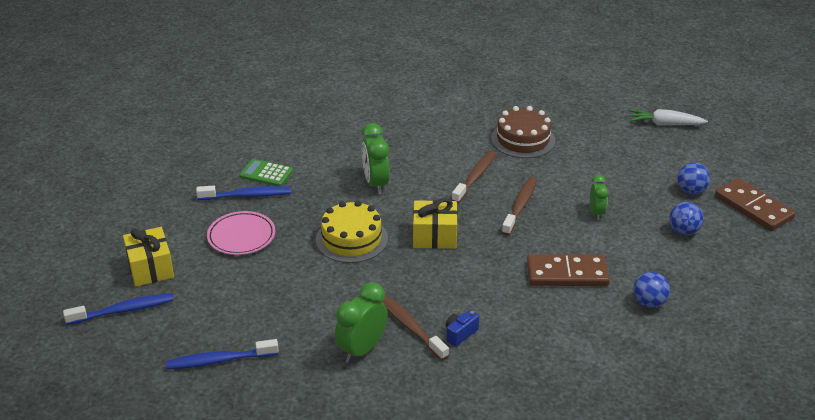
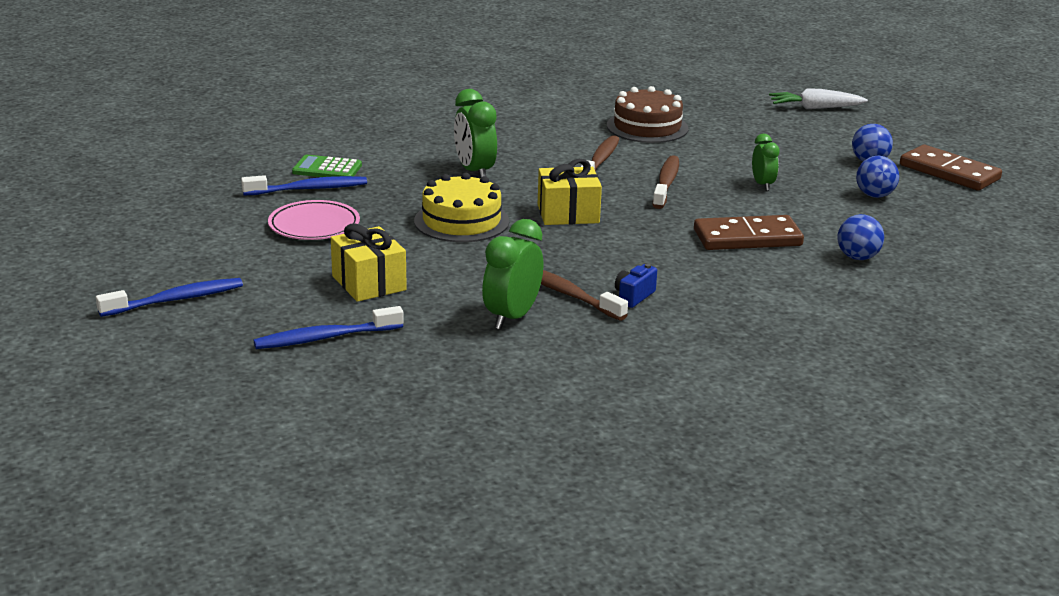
camera: 10 degrees left, 10 degrees down
(150, 268) = (200, 260): yellow gift -> yellow gift (369, 283)

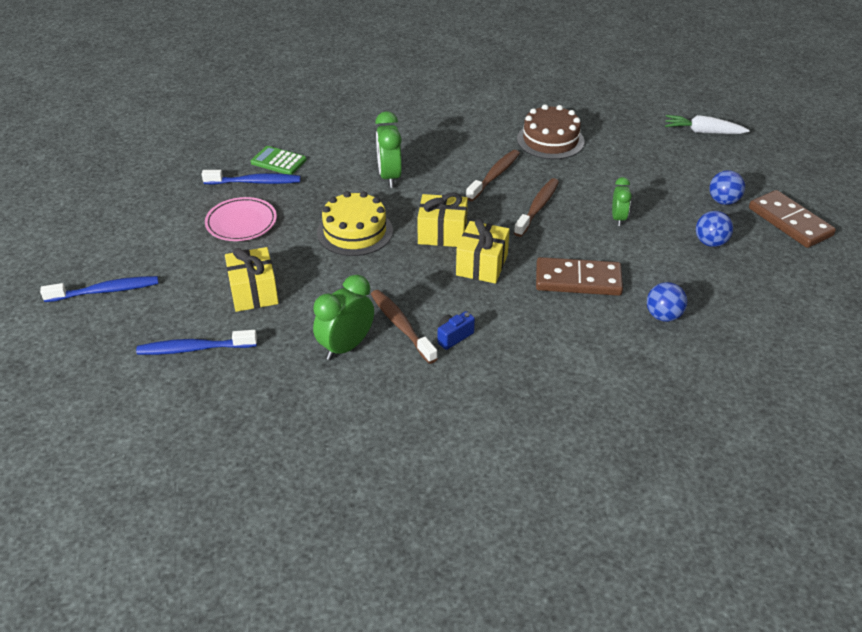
camera: 15 degrees right, 15 degrees up
(630, 235) = (482, 265): none -> yellow gift

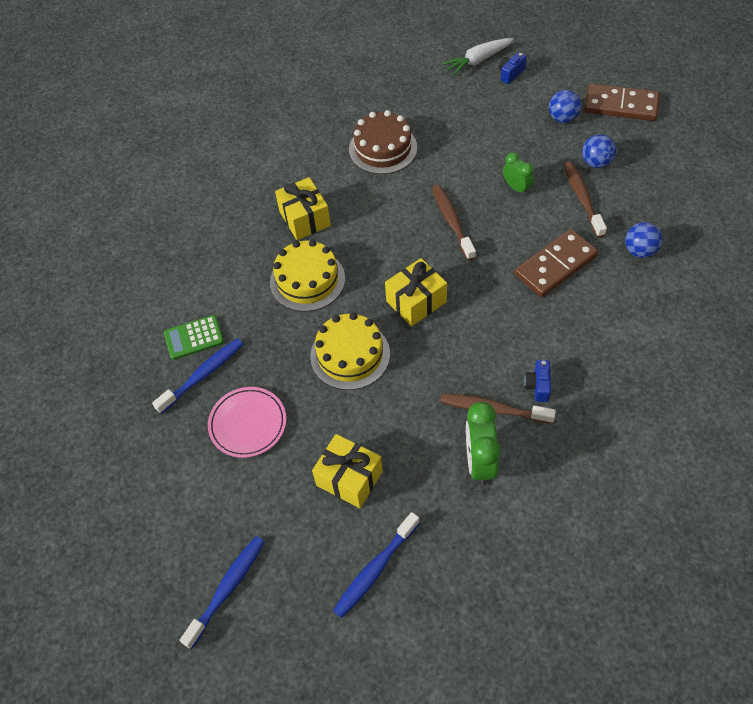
camera: 40 degrees left, 15 degrees up
(389, 177) = (307, 280): green clock -> yellow cake
(482, 265) = (479, 307): yellow gift -> yellow gift (304, 219)
(494, 176) = (385, 215): brown toothbrush -> brown toothbrush (582, 198)
(719, 153) = (510, 74): none -> blue camera

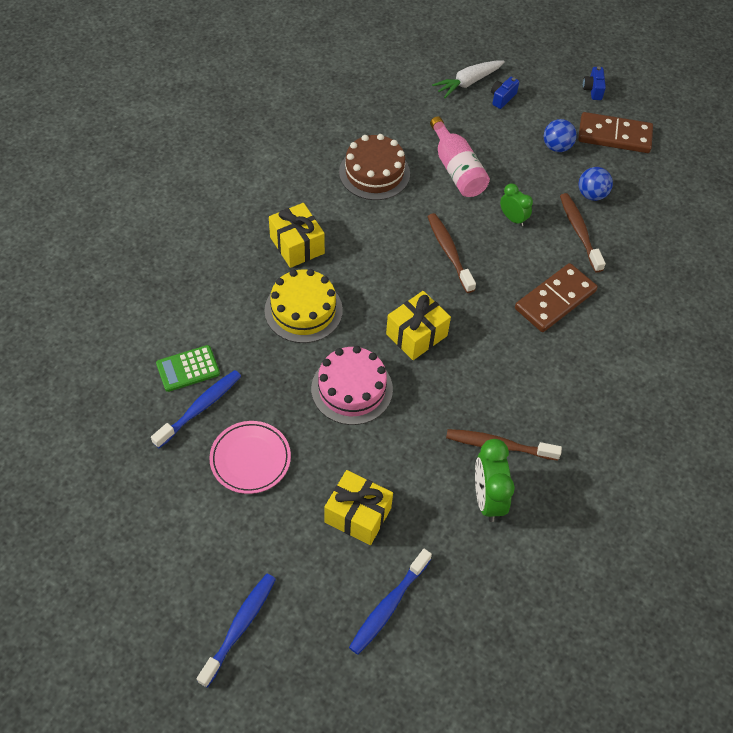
camera: 10 degrees left, 0 degrees up
(350, 355) = (352, 389): yellow cake -> pink cake
(463, 143) = (457, 169): none -> pink bottle
(538, 386) = (542, 422): blue camera -> blue camera (593, 90)
(639, 251) = (637, 287): blue ball -> none

